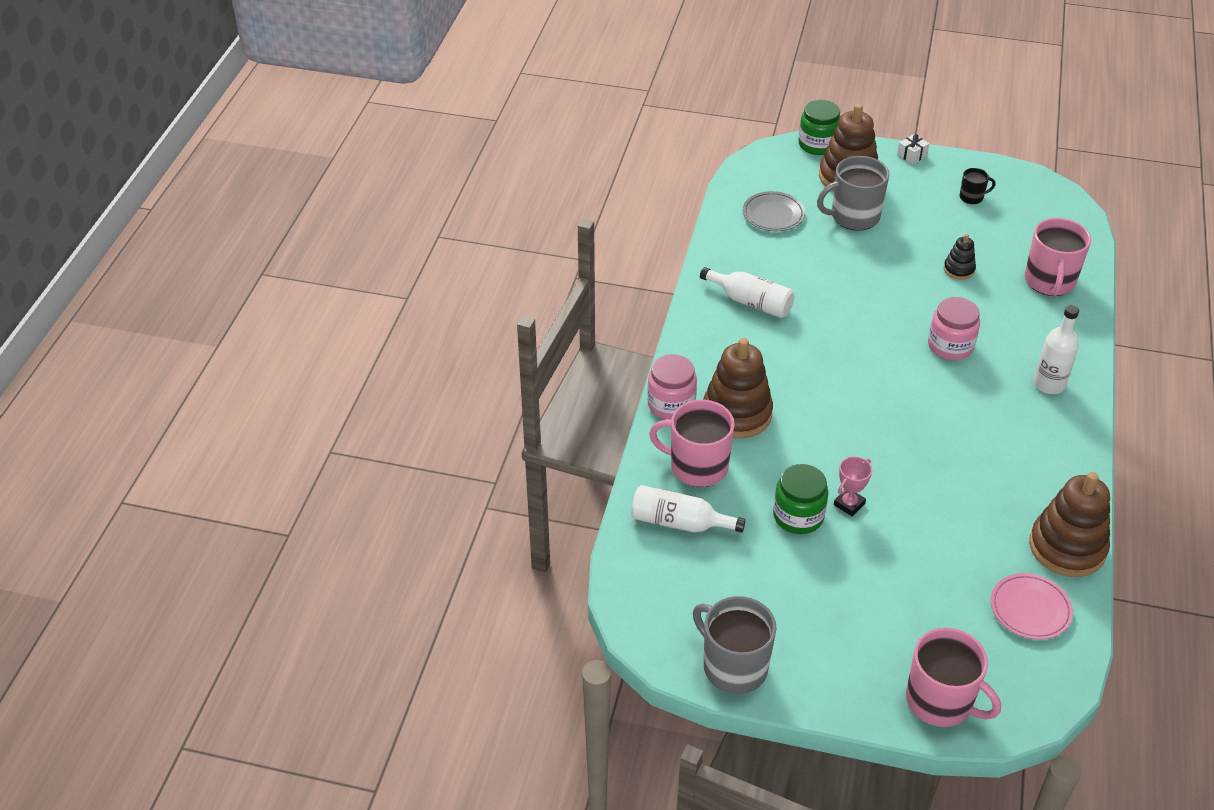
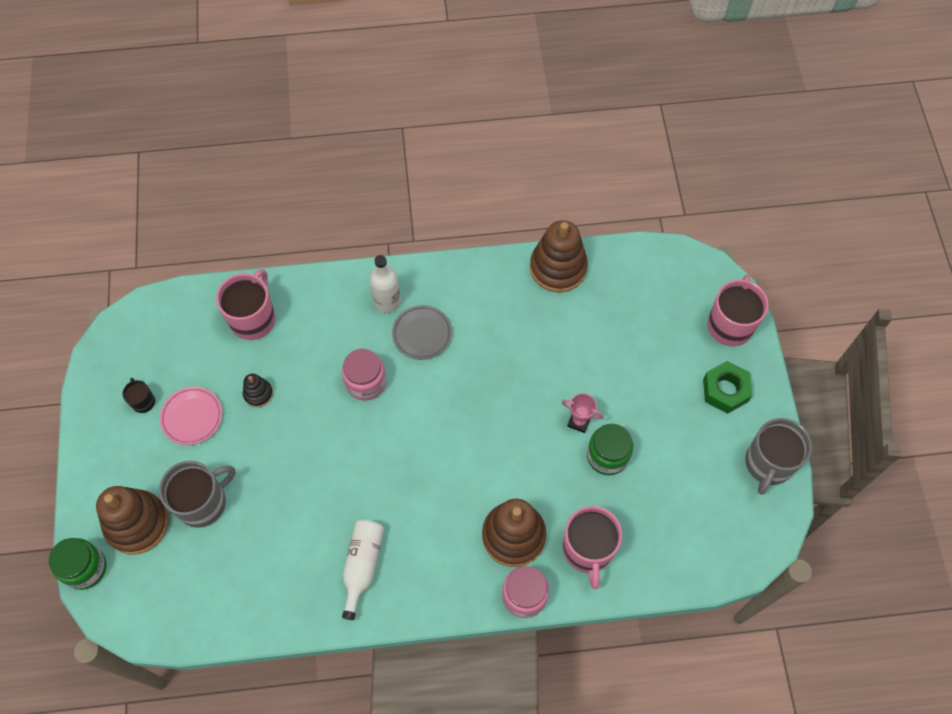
camera: 110 degrees left, 20 degrees up
(679, 522) = (653, 545): white bottle -> none
(773, 215) = (220, 581): grey plate -> grey plate (422, 334)
(846, 659) = (725, 390): none -> green nut
(854, 216) = (203, 502): grey mug -> grey mug turned 90 degrees counterclockwise
(912, 155) = (84, 469): white gift -> none
(1030, 609) = (625, 283): pink plate -> pink plate (192, 417)
(1049, 281) = (253, 318): pink mug -> pink mug turned 60 degrees counterclockwise

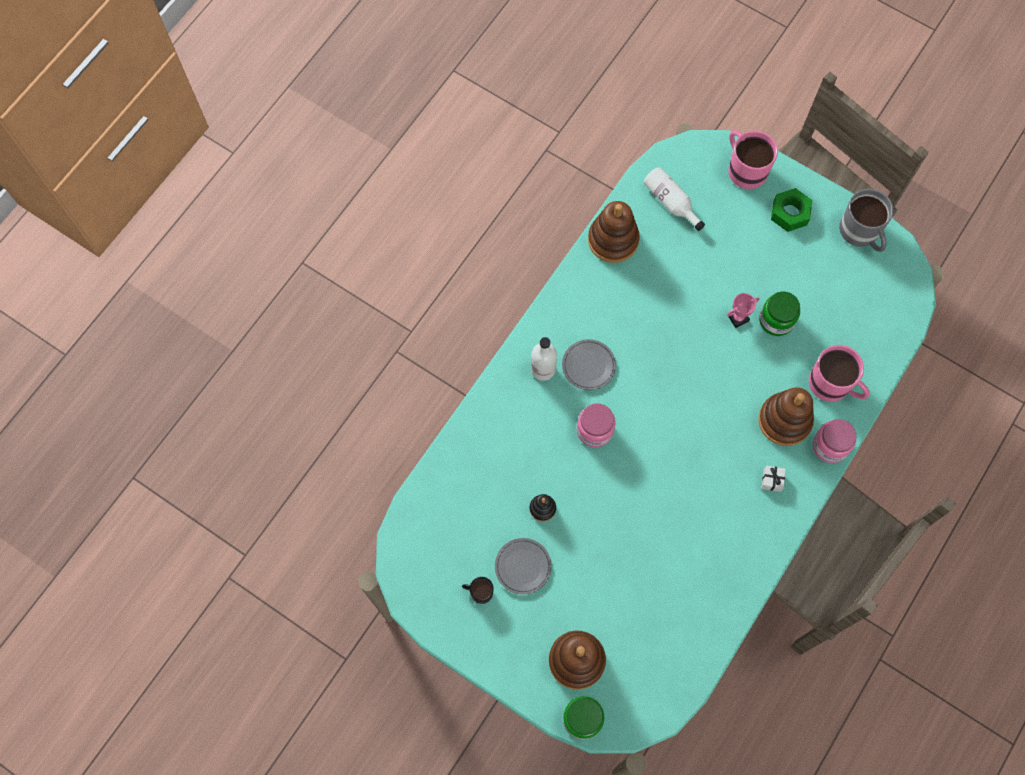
camera: 50 degrees left, 5 degrees up
(192, 417) = (523, 566): pink plate -> grey plate
(203, 502) = (597, 604): grey mug -> none
(253, 318) = (477, 469): pink mug -> none
(362, 565) = (729, 531): white bottle -> white bottle (670, 202)
(444, 567) = (772, 480): none -> white gift

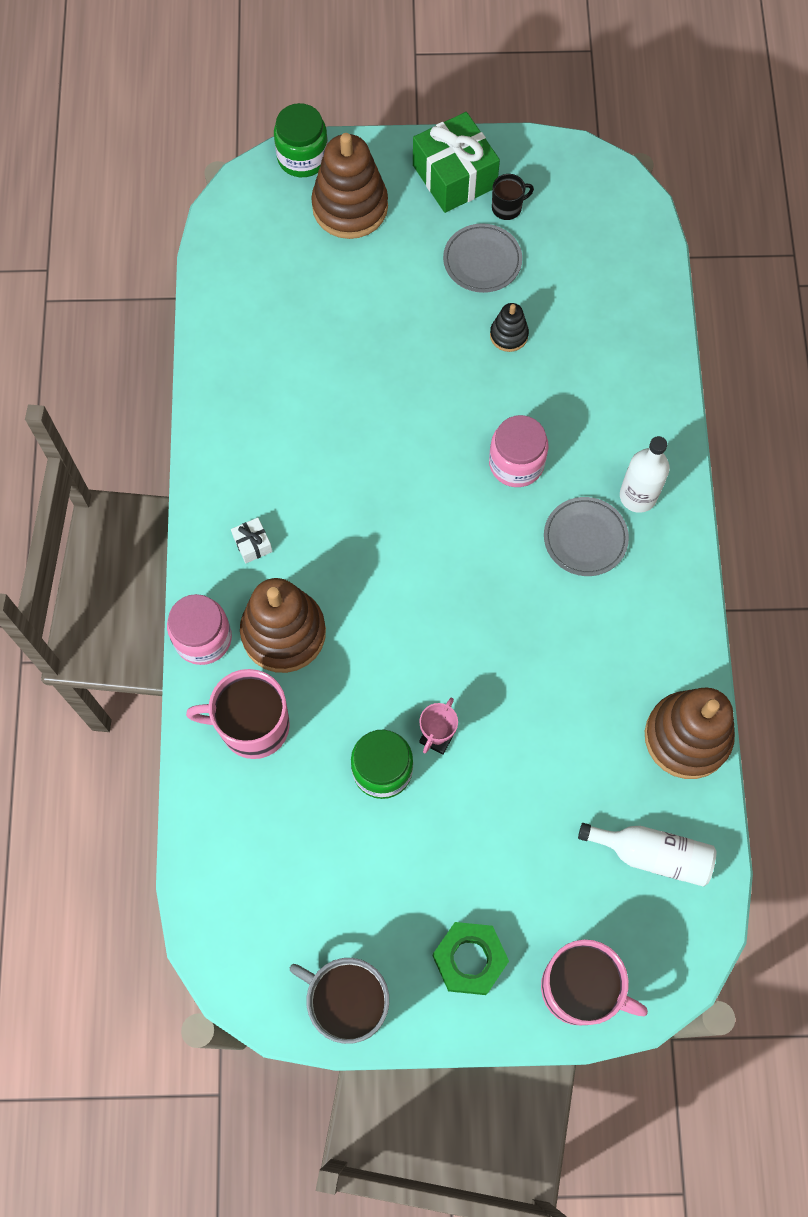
camera: 145 degrees right, 0 degrees up
(497, 637) = (454, 176): none -> green gift

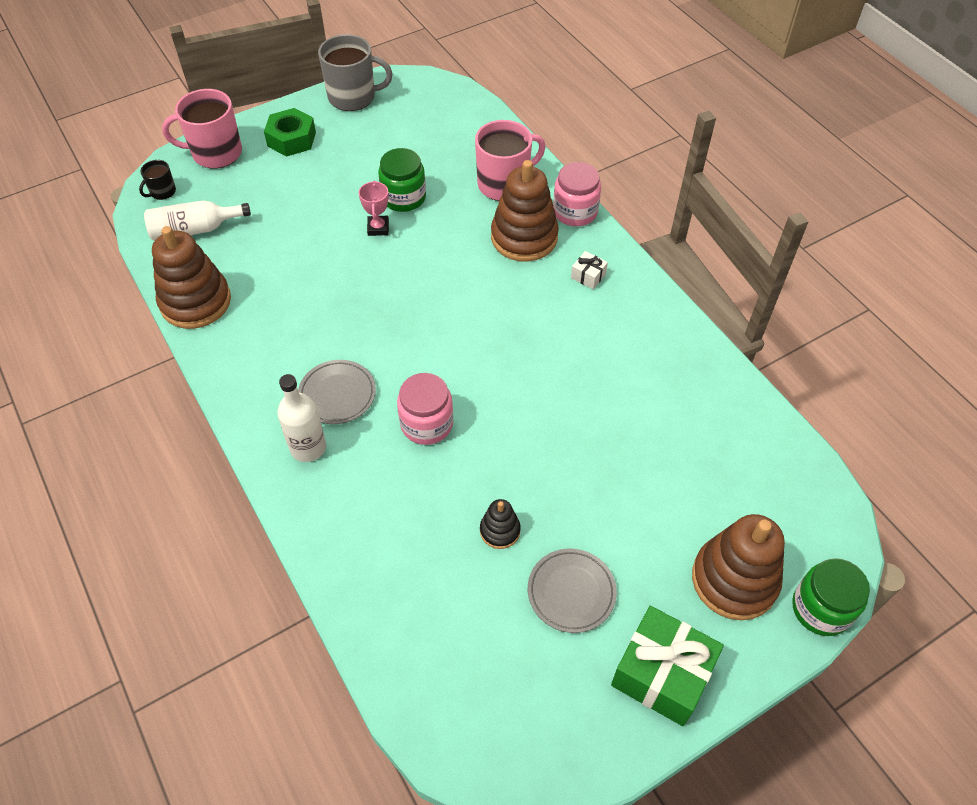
camera: 150 degrees right, 15 degrees down
(507, 207) = (585, 667): black mug -> black mug (162, 192)

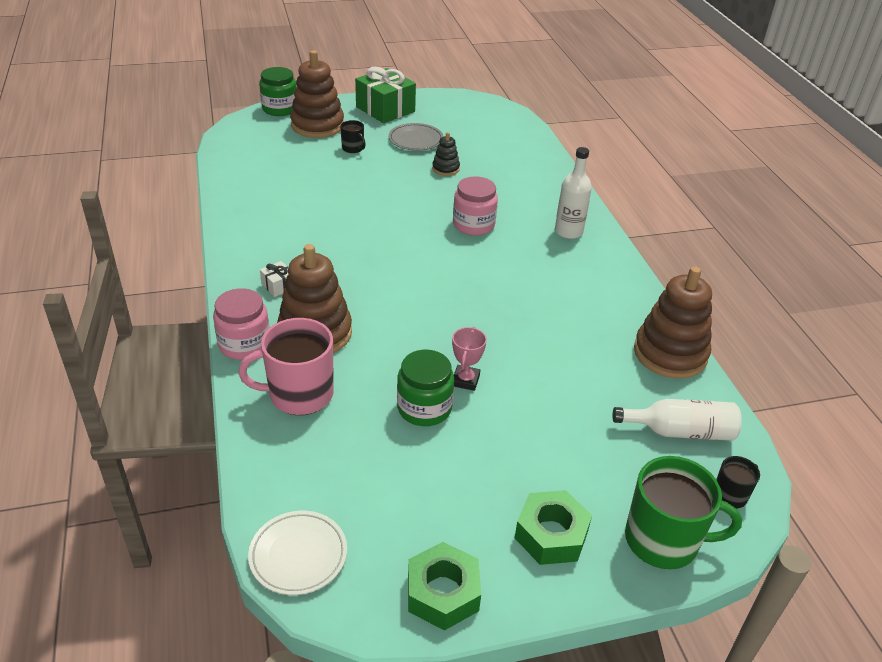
camera: 165 degrees left, 15 degrees down
(215, 153) = (663, 540): pink mug -> green mug
(337, 394) = (540, 256): grey plate -> none
(353, 97) = (442, 593): grey mug -> green nut
(446, 94) = (298, 555): none -> white plate
(648, 536) = (353, 148): none -> black mug

